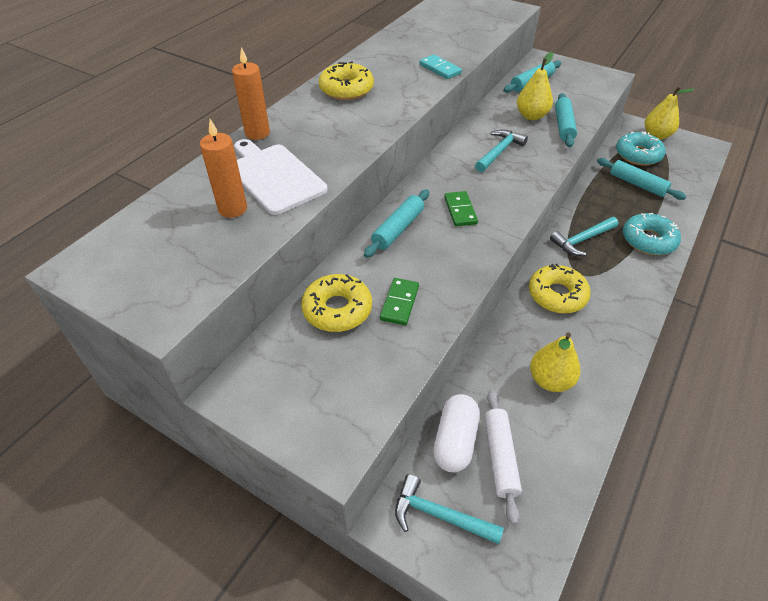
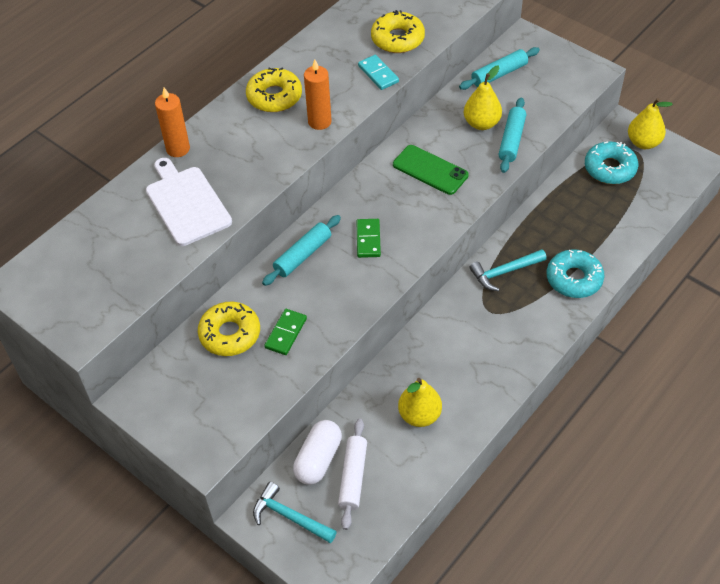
camera: 10 degrees right, 5 degrees up
(232, 209) = (145, 236): orange candle -> orange candle (319, 122)
(499, 152) = (430, 170): turquoise hammer -> green phone
(557, 295) = (456, 331): yellow donut -> yellow donut (397, 39)
(637, 184) = (592, 208): turquoise rolling pin -> none

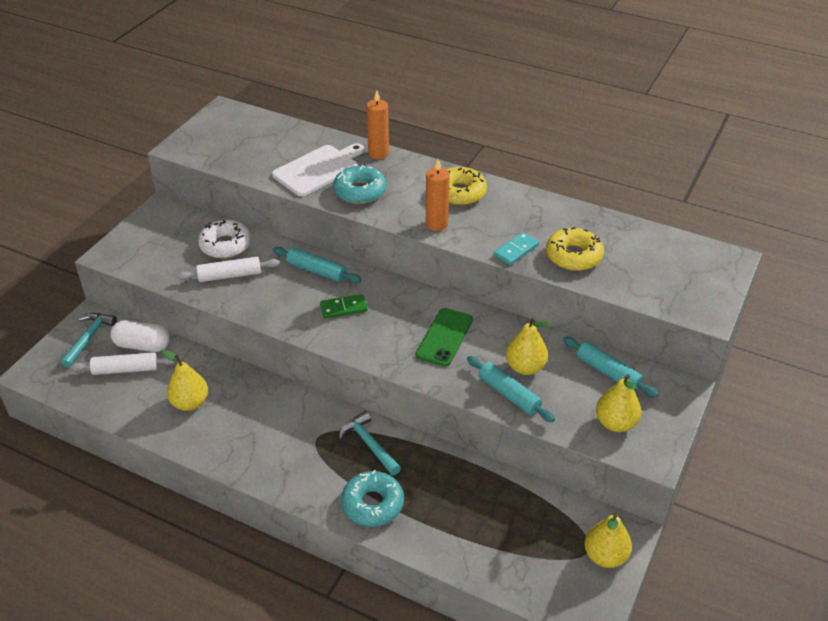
camera: 75 degrees right, 10 degrees down
(230, 334) = (225, 245): yellow donut -> white donut
(286, 333) = (229, 275): green domino -> white rolling pin
(512, 140) = (508, 394): turquoise rolling pin -> turquoise rolling pin turned 45 degrees clockwise
(556, 83) = (615, 423): none -> yellow pear
(610, 168) = (548, 524): turquoise donut -> turquoise donut (360, 191)

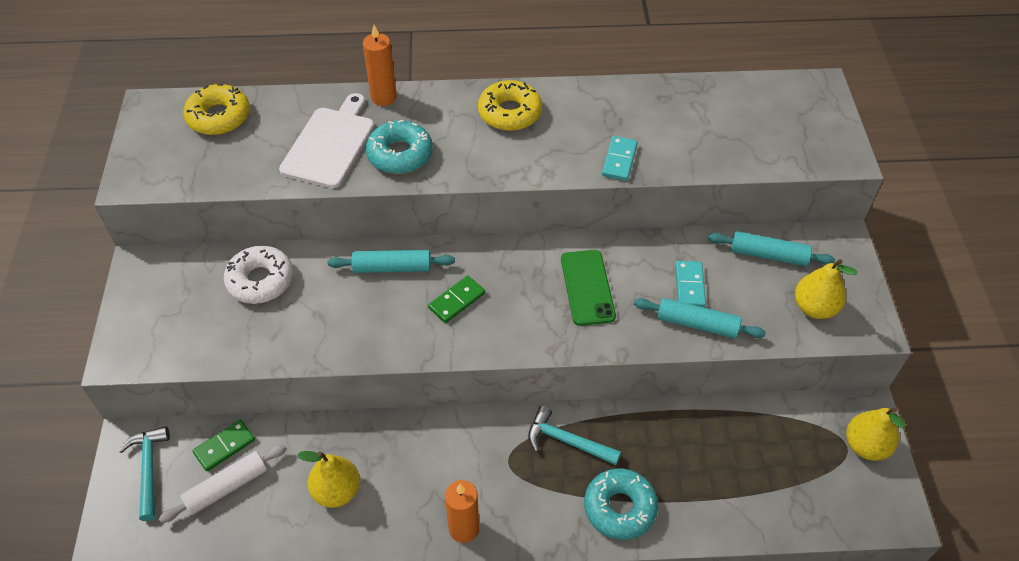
camera: 30 degrees left, 10 degrees up
(142, 345) = (224, 446): white capsule -> green domino
(229, 275) = (295, 318): white rolling pin -> none
(436, 224) = (514, 161): orange candle -> orange candle (464, 529)
(525, 367) = (689, 285): yellow pear -> turquoise domino
(573, 256) = (679, 143): yellow donut -> yellow donut (219, 117)

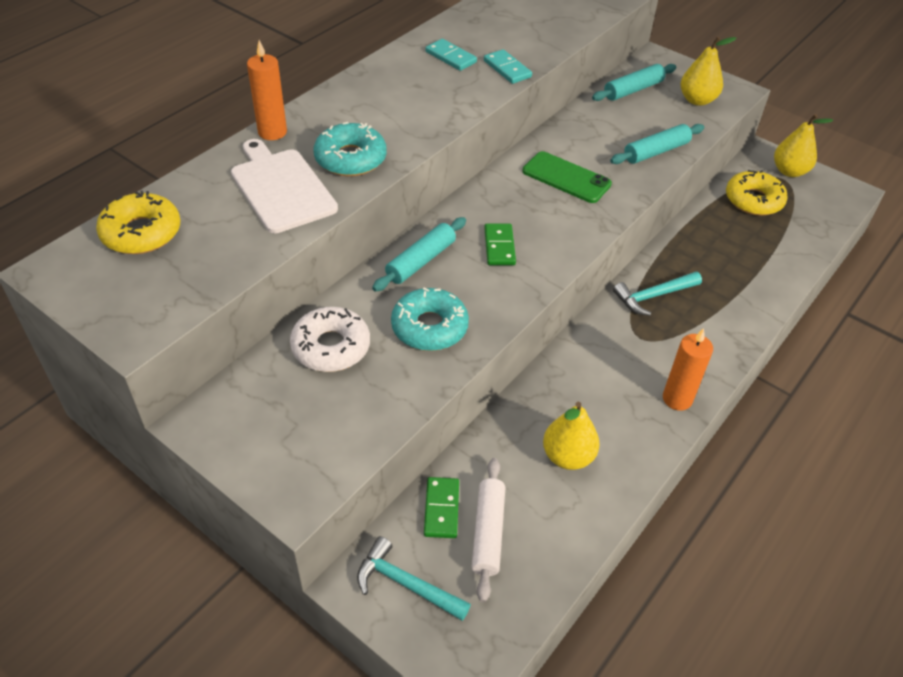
camera: 50 degrees left, 5 degrees down
(510, 113) = (388, 86): yellow donut -> yellow donut (753, 200)
(619, 508) = (735, 305): turquoise donut -> turquoise donut (429, 327)
(689, 285) = (620, 135): turquoise domino -> turquoise domino (451, 57)

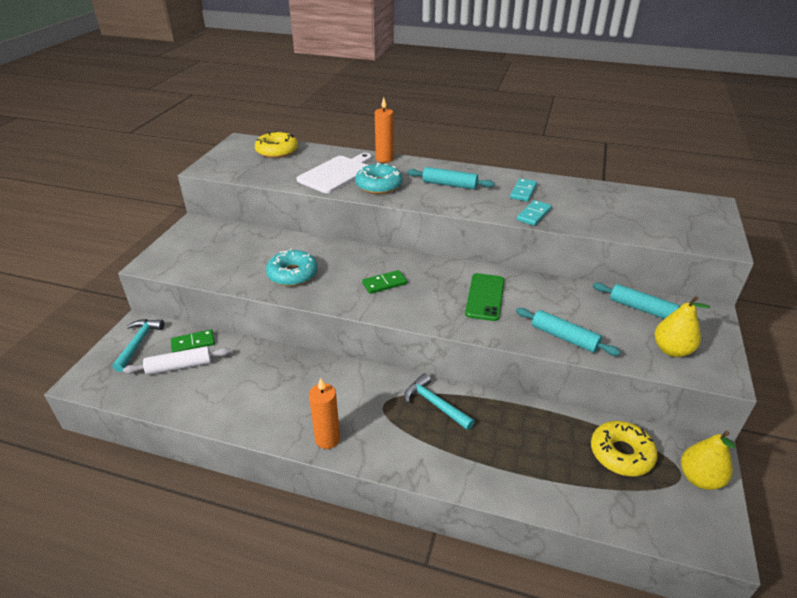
camera: 70 degrees right, 10 degrees down
(331, 347) = (261, 246): white donut -> none
(421, 261) = (350, 257): turquoise rolling pin -> turquoise rolling pin (449, 185)
(567, 456) = (250, 389): yellow pear -> none

